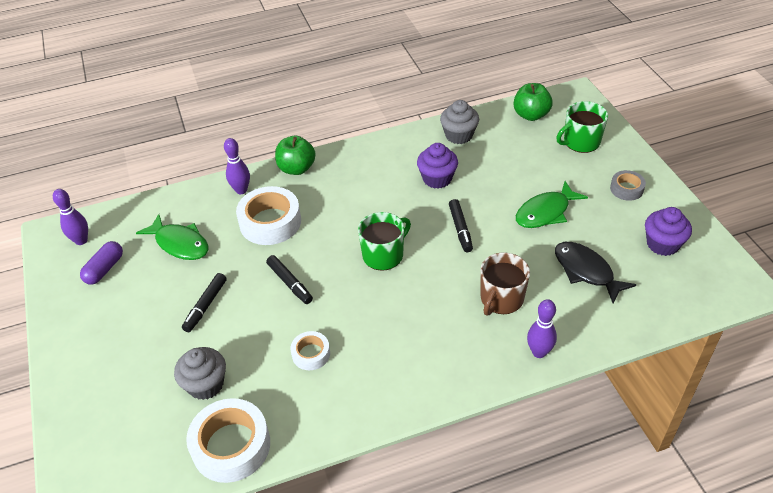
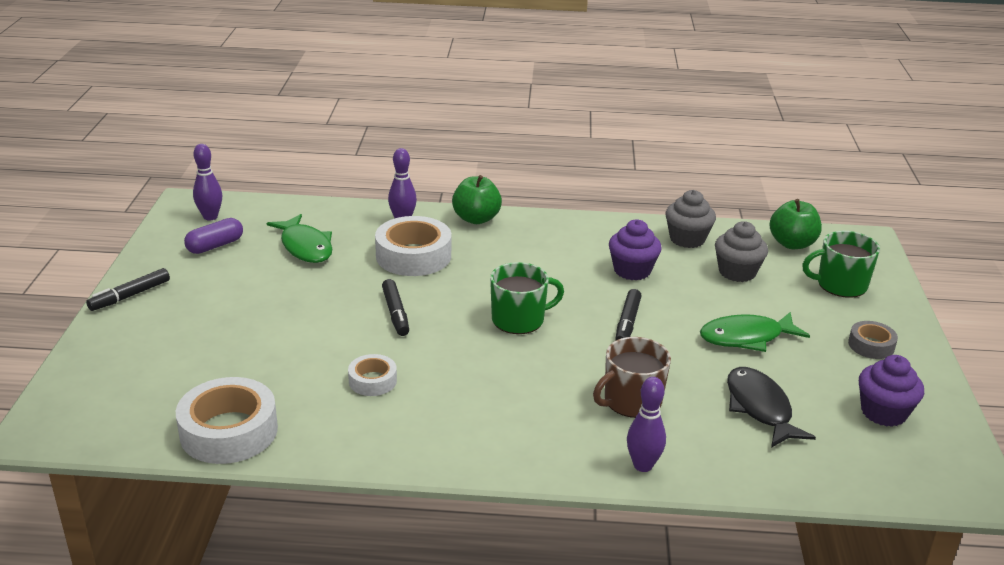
camera: 20 degrees right, 15 degrees down
(205, 306) = (292, 305): black marker -> black marker (130, 296)
(206, 384) = (242, 371): grey cupcake -> grey cupcake (737, 272)

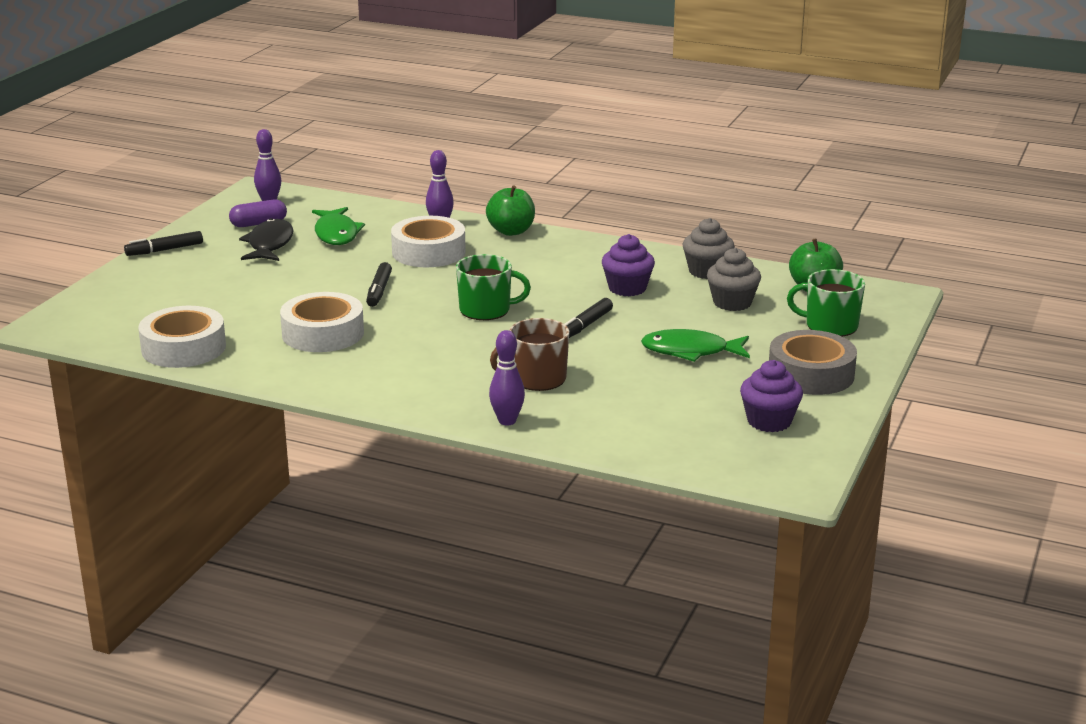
camera: 20 degrees right, 5 degrees down
(372, 381) = (323, 333): white tape -> white tape, size x1.87
(760, 408) = (652, 400): black fish -> black fish (269, 244)
(871, 345) = (811, 374): grey tape -> grey tape, size x1.87

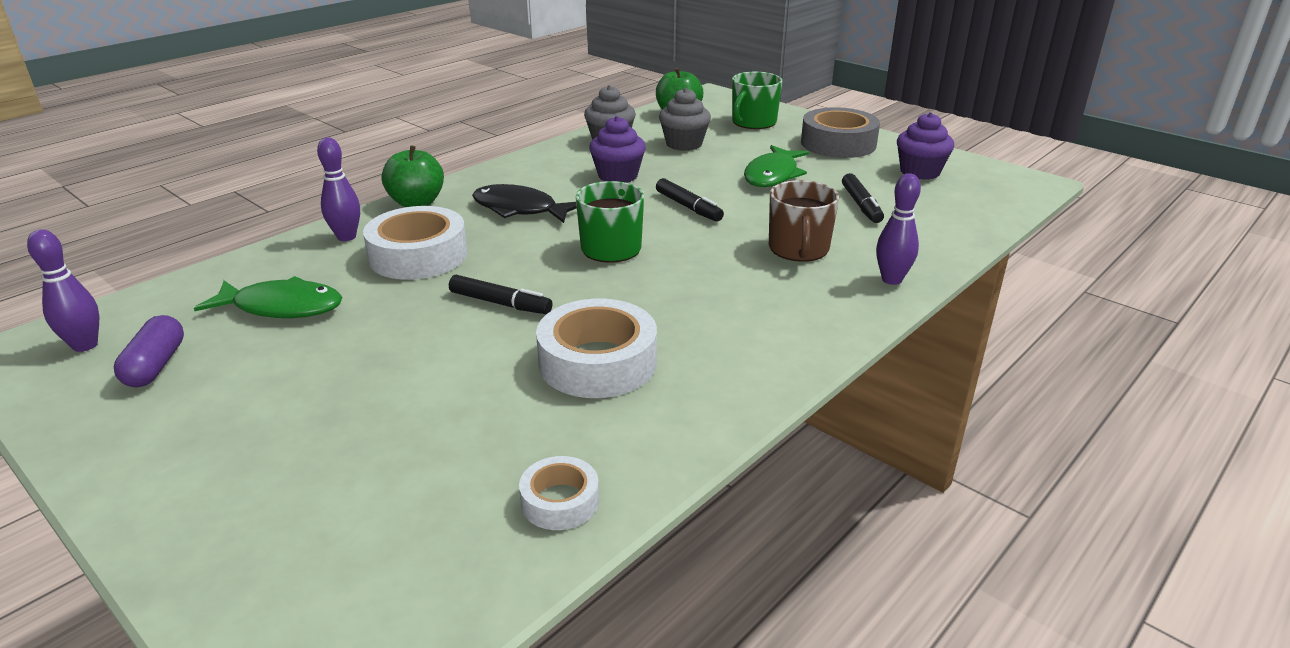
camera: 70 degrees left, 5 degrees up
(164, 250) = (131, 479): black marker -> black marker (861, 205)
(183, 348) = (560, 501): white tape -> white tape, size x0.54
(269, 244) = (248, 366): black fish -> black fish (519, 209)

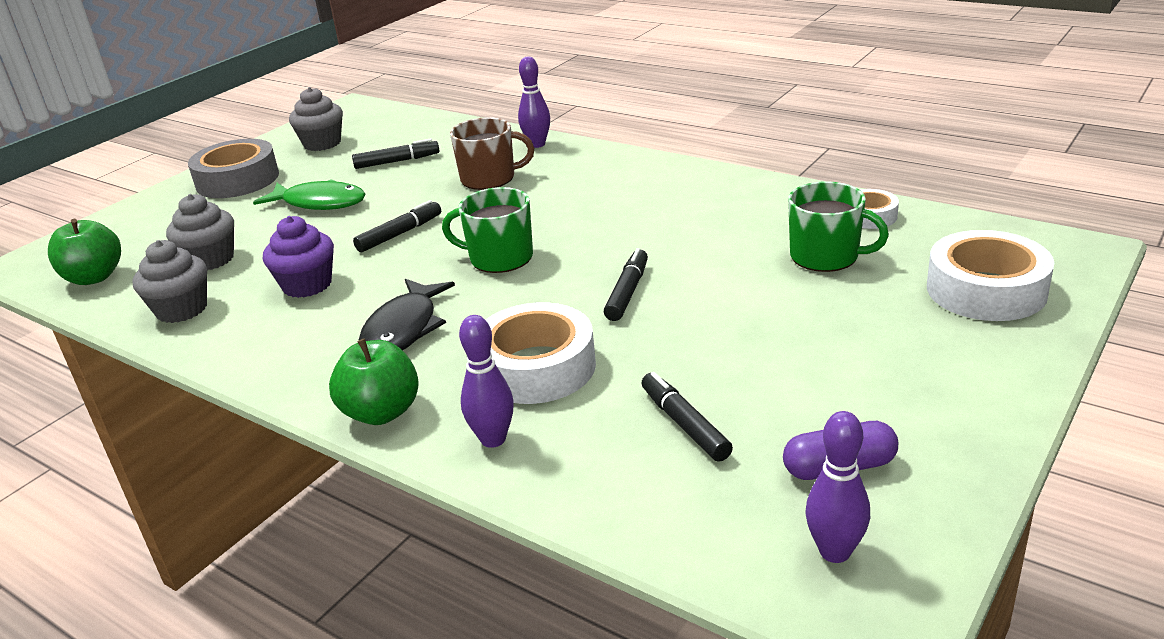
camera: 95 degrees left, 0 degrees up
(282, 307) = (684, 424): green fish -> black marker
(597, 362) = (704, 231): white tape -> white tape (986, 290)
(753, 122) = (150, 228): green mug -> green mug (826, 256)
(920, 172) = (322, 143): purple cupcake -> grey cupcake

